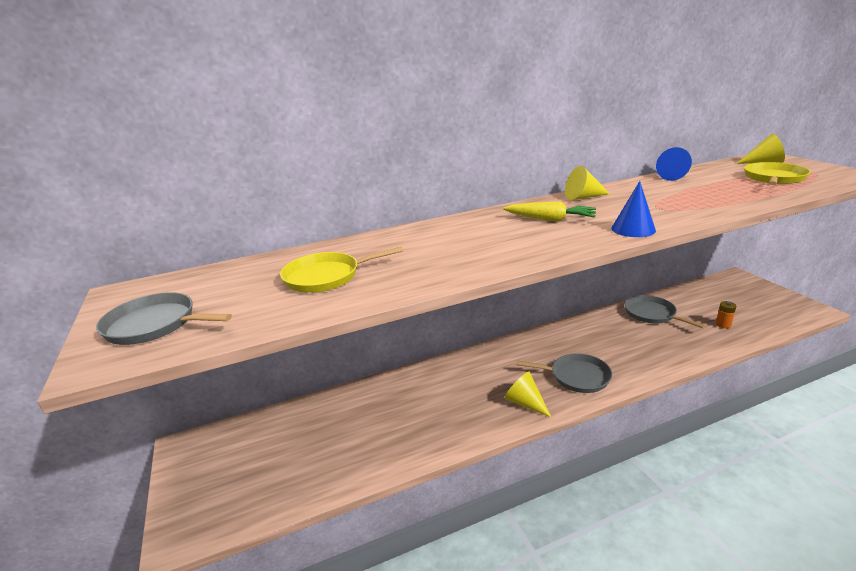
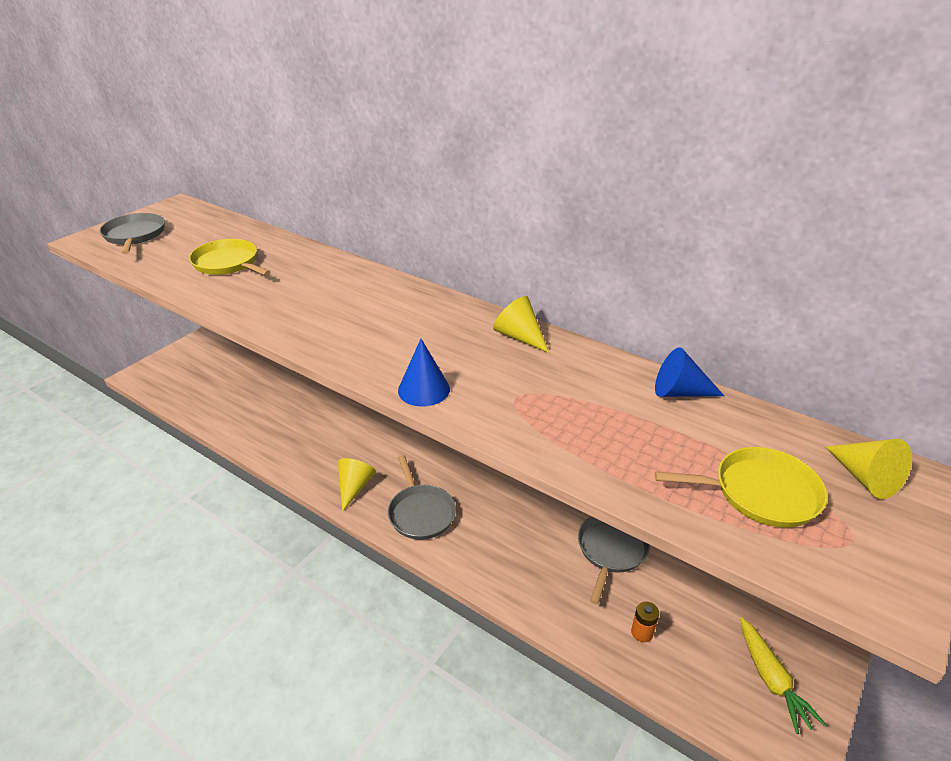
camera: 55 degrees right, 10 degrees up
(550, 219) = (424, 331): yellow carrot -> yellow carrot (771, 680)

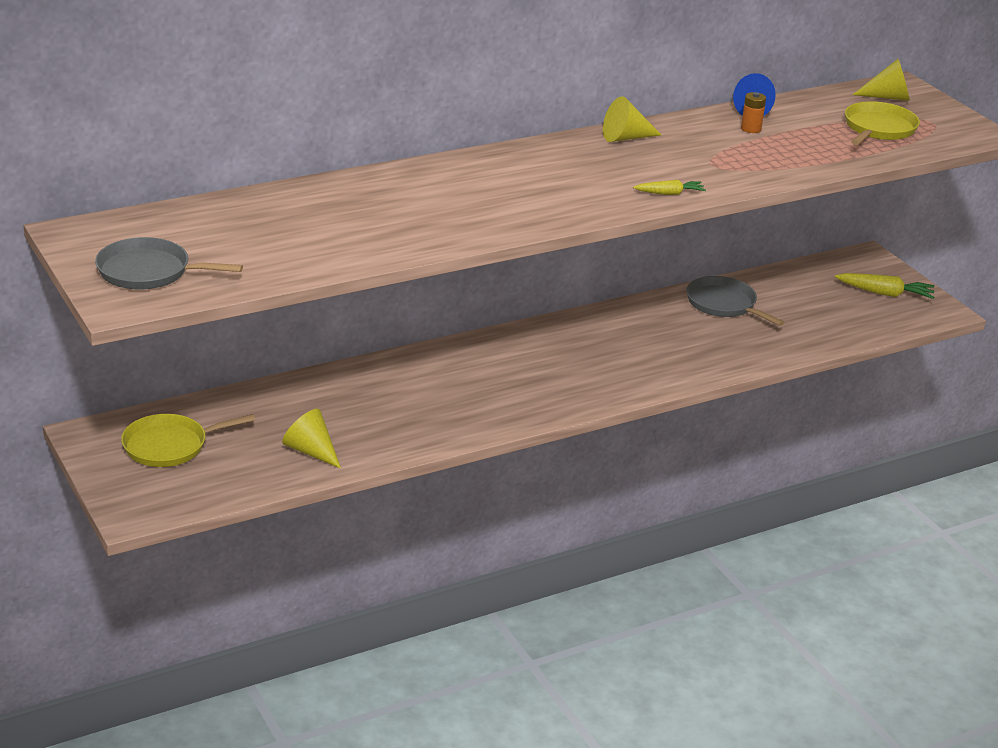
camera: 65 degrees left, 5 degrees down
(228, 263) = (314, 229): yellow pan -> yellow pan (170, 446)
(354, 487) = (529, 403): yellow cone -> yellow cone (311, 451)
(420, 512) = (600, 377): grey pan -> none
(424, 389) = (669, 193): blue cone -> yellow carrot
(642, 632) = (813, 324): orange battery -> orange battery (751, 129)

